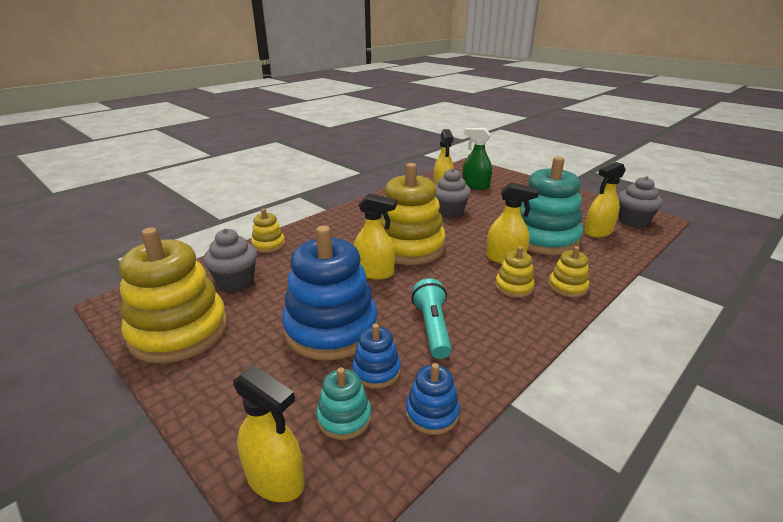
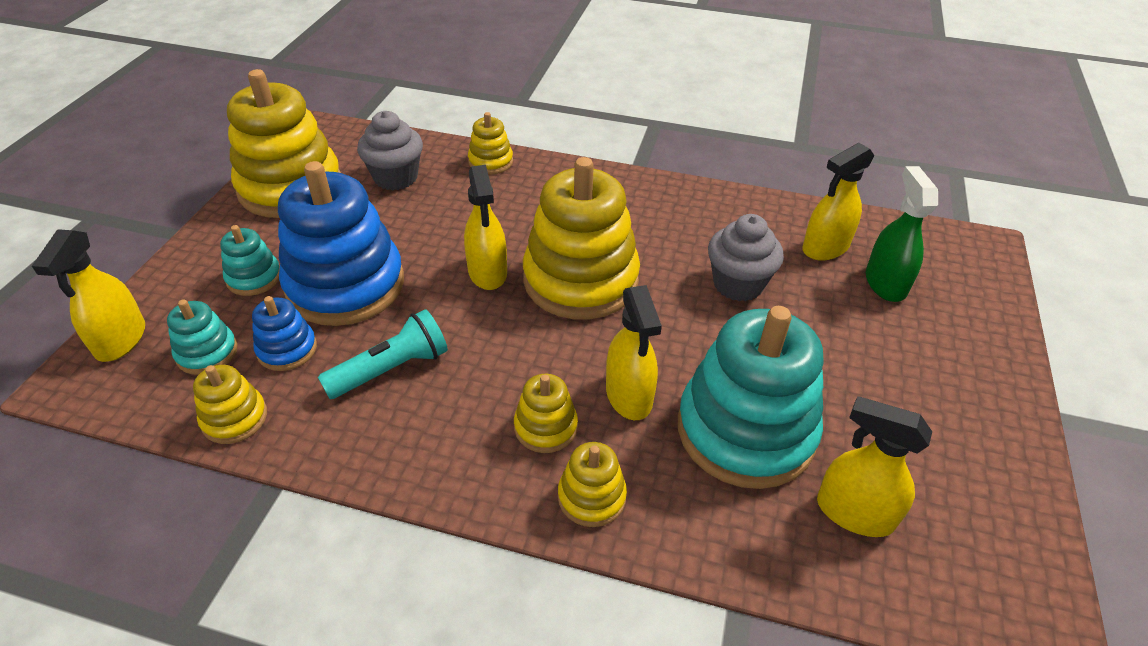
camera: 60 degrees right, 15 degrees up
(275, 373) = (254, 278): none -> turquoise stacking toy
(432, 413) = (234, 418): blue stacking toy -> yellow stacking toy
(633, 221) = (974, 574): grey cupcake -> none

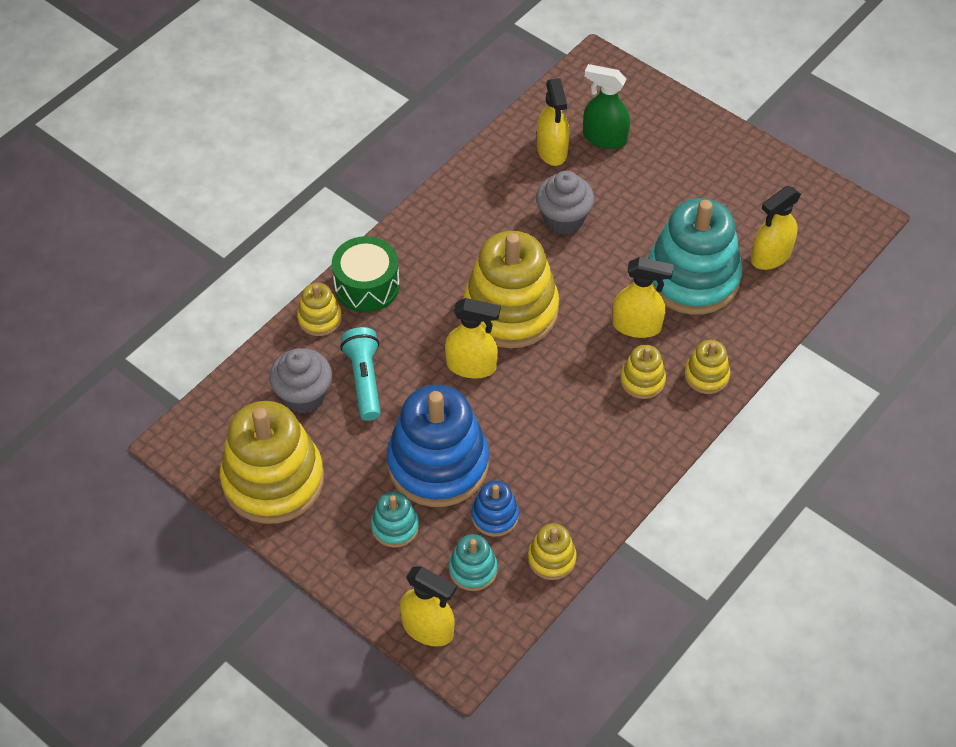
camera: 65 degrees left, 10 degrees up
(391, 369) = (548, 454): turquoise flashlight -> turquoise flashlight (364, 380)
(547, 177) = (367, 286): none -> green drum

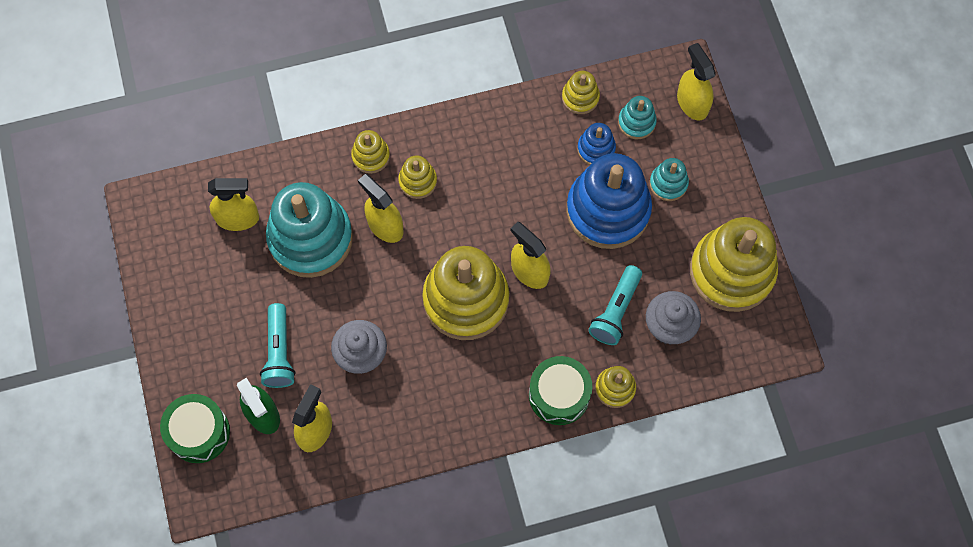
camera: 145 degrees left, 15 degrees up
(634, 183) = (279, 352): none -> turquoise flashlight
(642, 100) = (199, 432): none -> green drum

